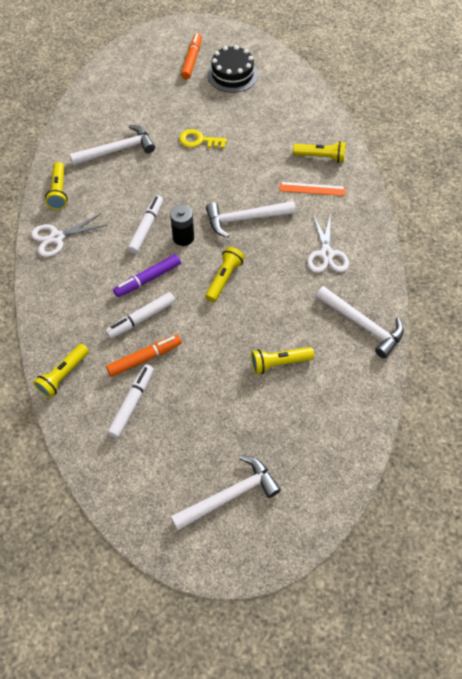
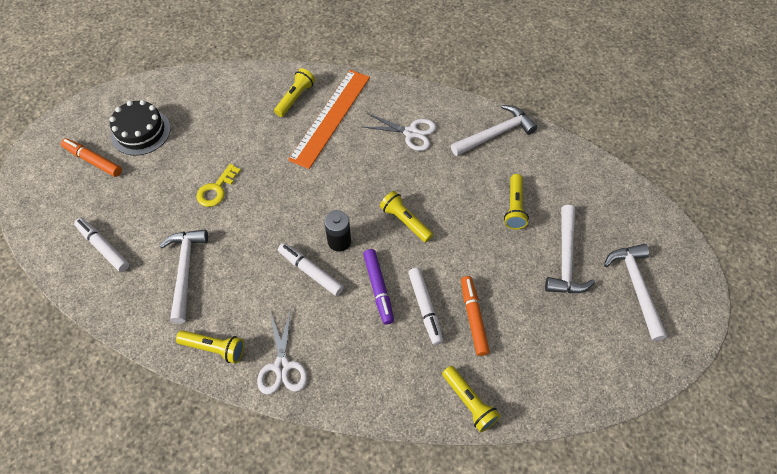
camera: 70 degrees left, 0 degrees up
(132, 403) = (521, 343): white marker -> white marker (103, 247)
(244, 219) = (340, 182): white hammer -> white hammer (565, 259)
(312, 189) = (330, 117): orange ruler -> orange ruler, size x1.95

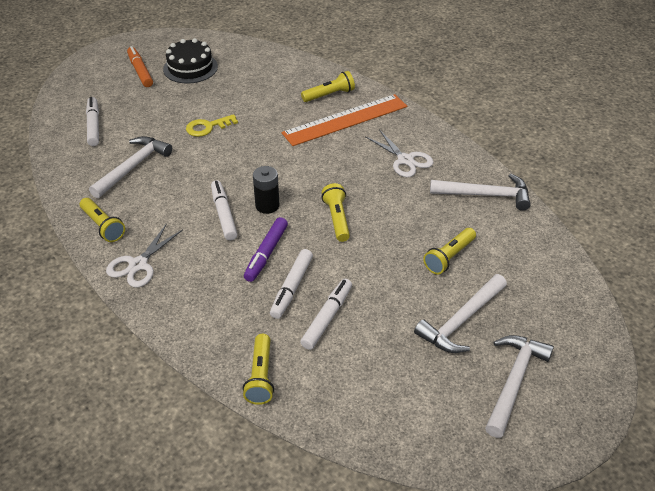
camera: 35 degrees right, 15 degrees down
(473, 317) = (327, 318): orange marker -> white marker

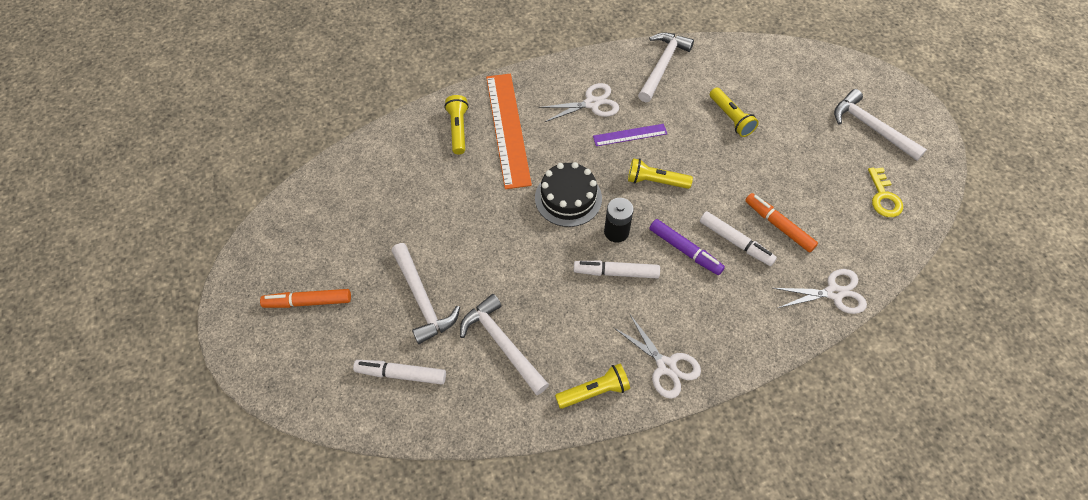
camera: 70 degrees left, 15 degrees up
(190, 68) = (332, 246): black cake -> black cake (568, 198)
(207, 127) = (462, 254): yellow key -> yellow key (883, 197)
(260, 376) = (834, 293): yellow flashlight -> white scissors
(327, 318) = (778, 226): white marker -> orange marker
(383, 191) = (630, 135): none -> purple ruler
(461, 321) = (804, 136): white hammer -> white hammer (422, 300)

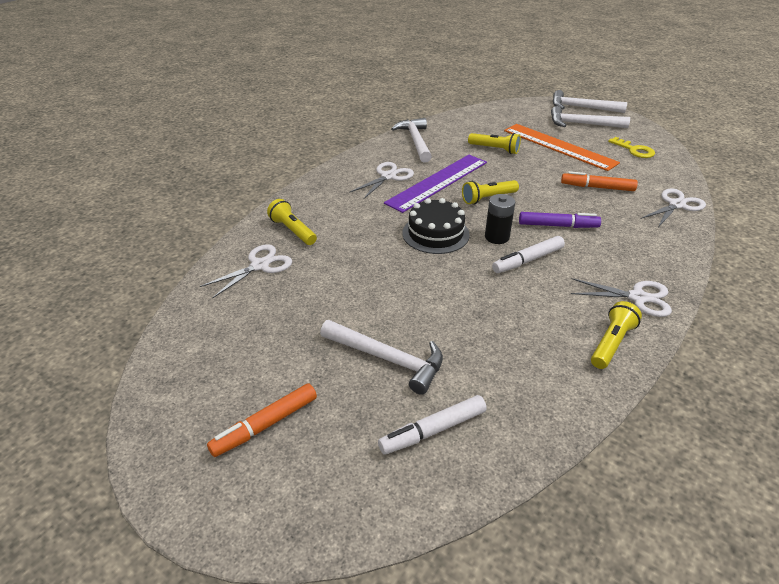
camera: 35 degrees left, 20 degrees down
(406, 155) = (260, 265): none -> white scissors
(502, 343) = (498, 352): white hammer -> white hammer (581, 107)
(508, 129) = (337, 214): orange ruler -> orange ruler (559, 146)
(630, 135) = (437, 182): purple ruler -> purple ruler, size x1.95
(735, 242) = (583, 207): white marker -> none

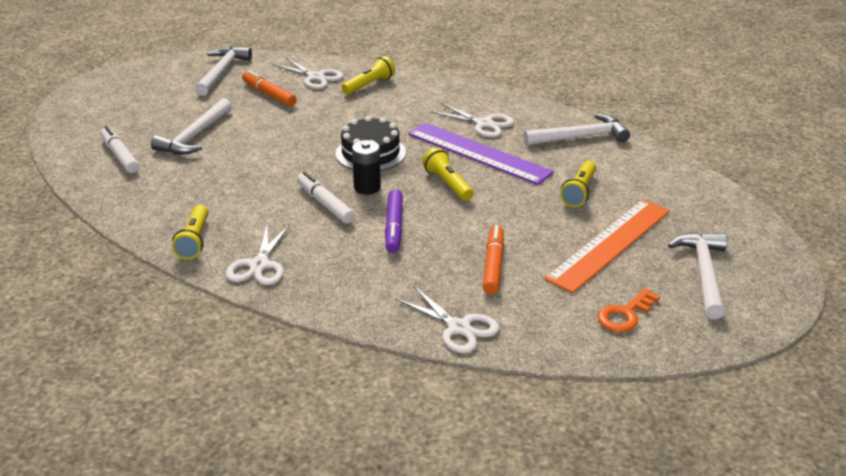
camera: 85 degrees right, 5 degrees down
(265, 425) = (142, 99): orange marker -> orange marker (269, 94)
(581, 107) = (776, 279): white hammer -> white hammer (222, 72)
(611, 343) = (194, 241): yellow flashlight -> yellow flashlight turned 60 degrees clockwise
(634, 150) = (625, 315): yellow key -> orange key

